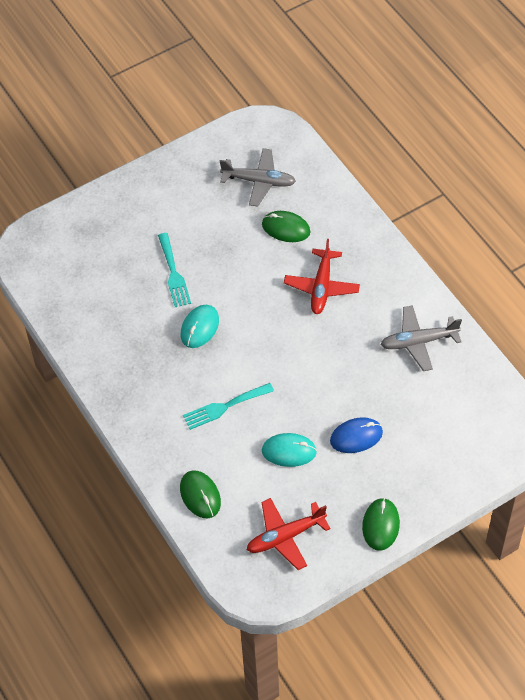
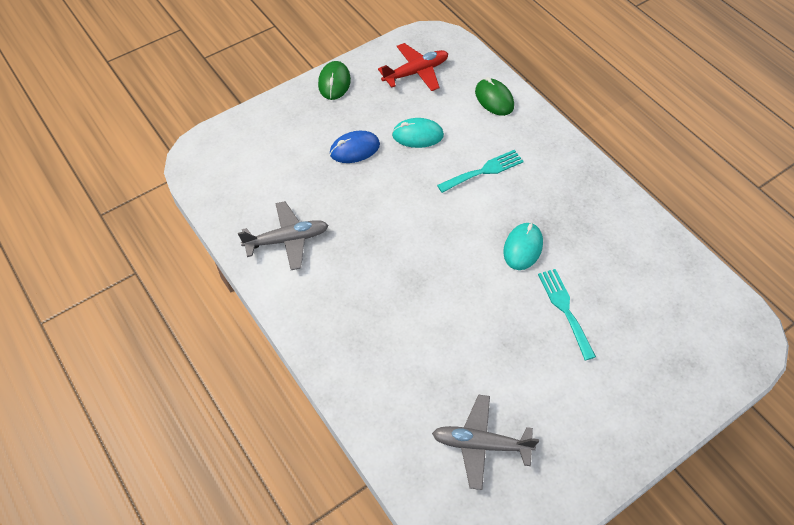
camera: 175 degrees right, 0 degrees up
(286, 228) = (439, 373): green mouse -> none
(321, 287) = (392, 298): red plane -> none

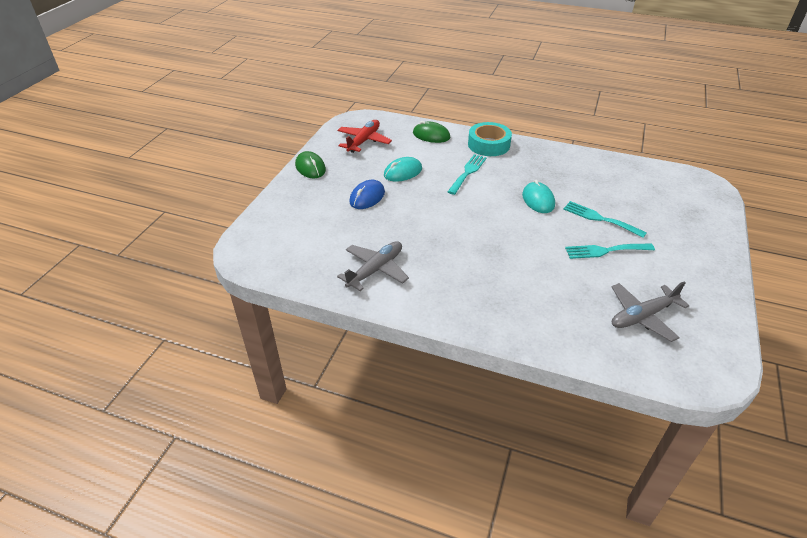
camera: 35 degrees left, 15 degrees down
(526, 350) = (605, 251): none -> turquoise fork
(545, 144) = (488, 145): none -> turquoise tape

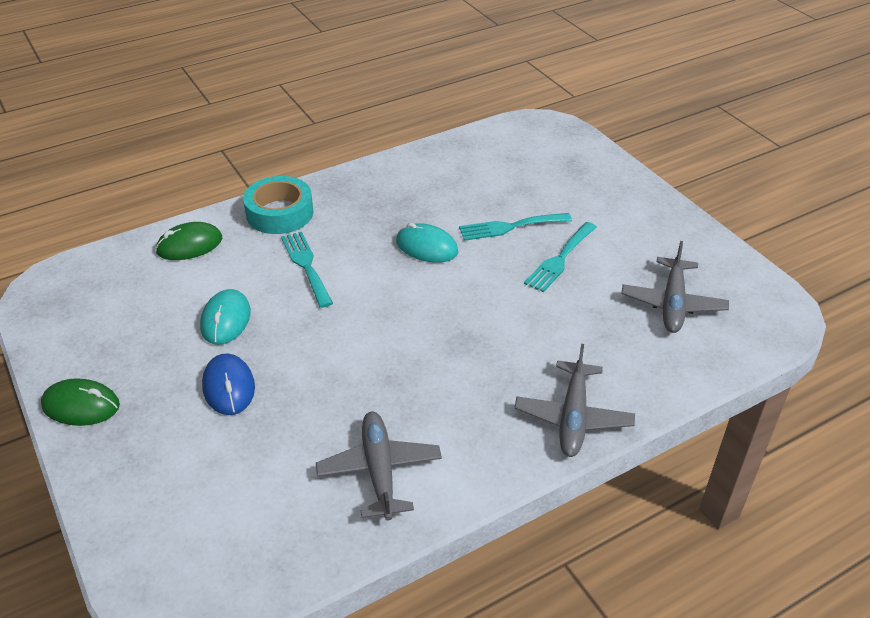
camera: 50 degrees left, 0 degrees up
(364, 141) = (105, 313): red plane -> none
(494, 320) = (573, 417): none -> grey plane

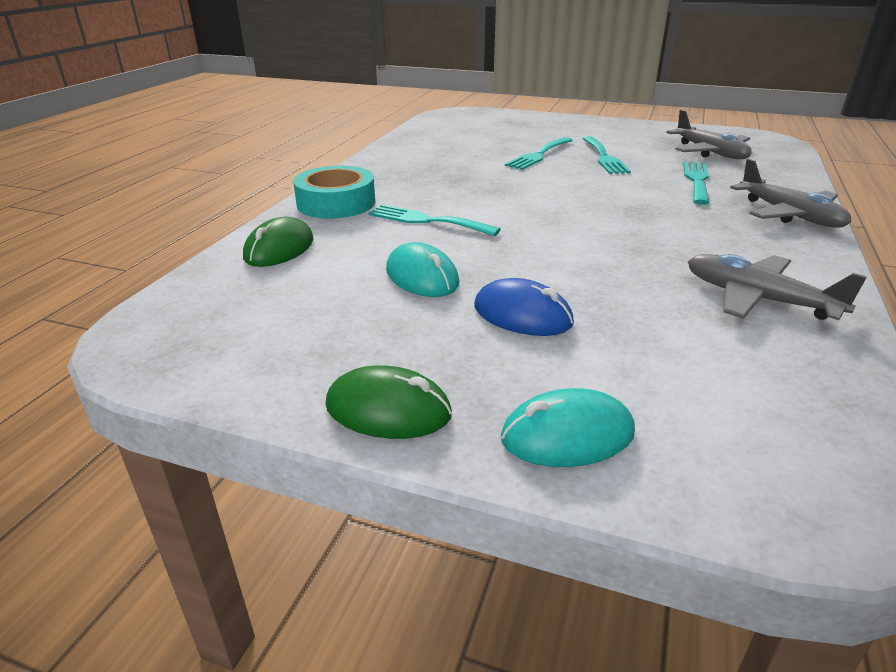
camera: 40 degrees left, 10 degrees down
(81, 406) = (388, 410): green mouse -> green mouse turned 45 degrees clockwise
(426, 247) = (503, 180): turquoise mouse -> turquoise mouse (567, 435)
(581, 333) = (696, 180): none -> turquoise fork

